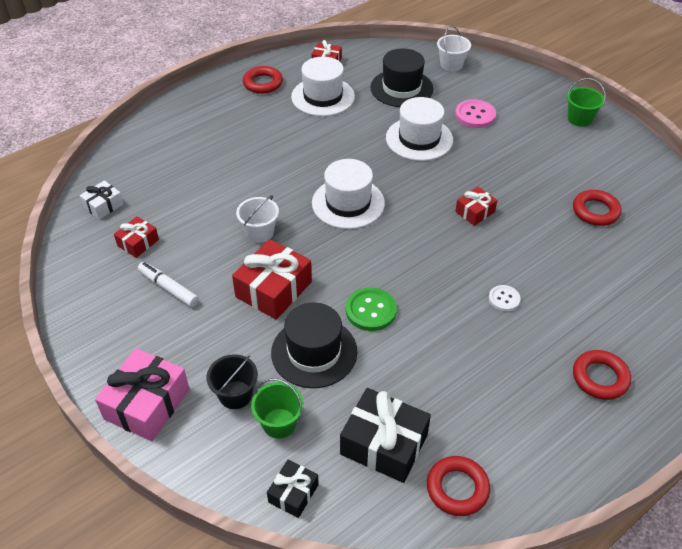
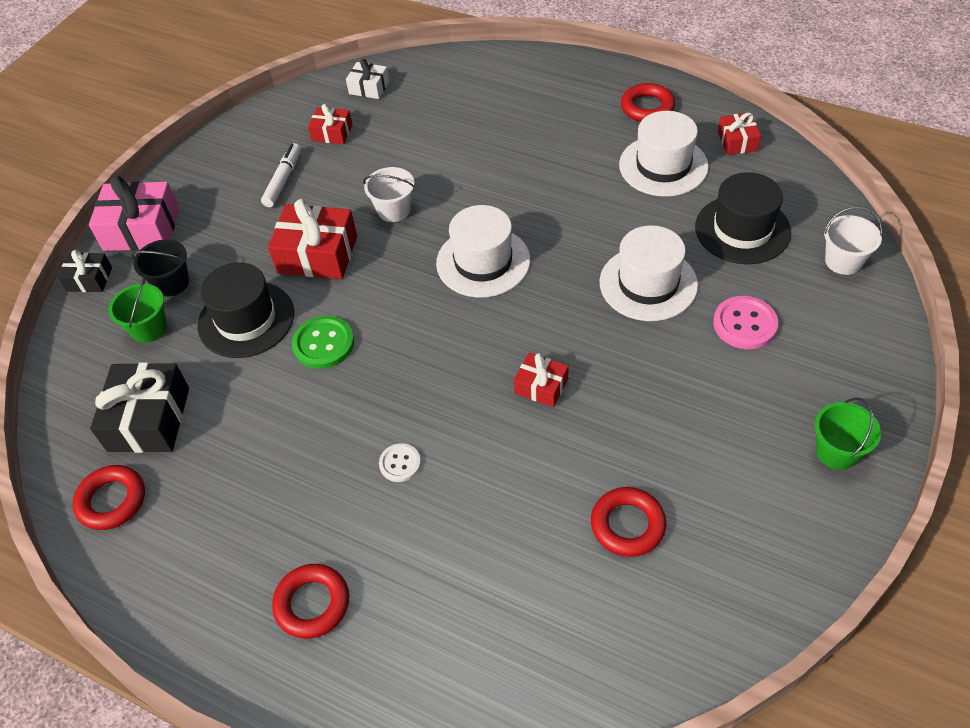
camera: 70 degrees right, 5 degrees up
(293, 493) = (74, 370): black gift -> black gift (89, 279)

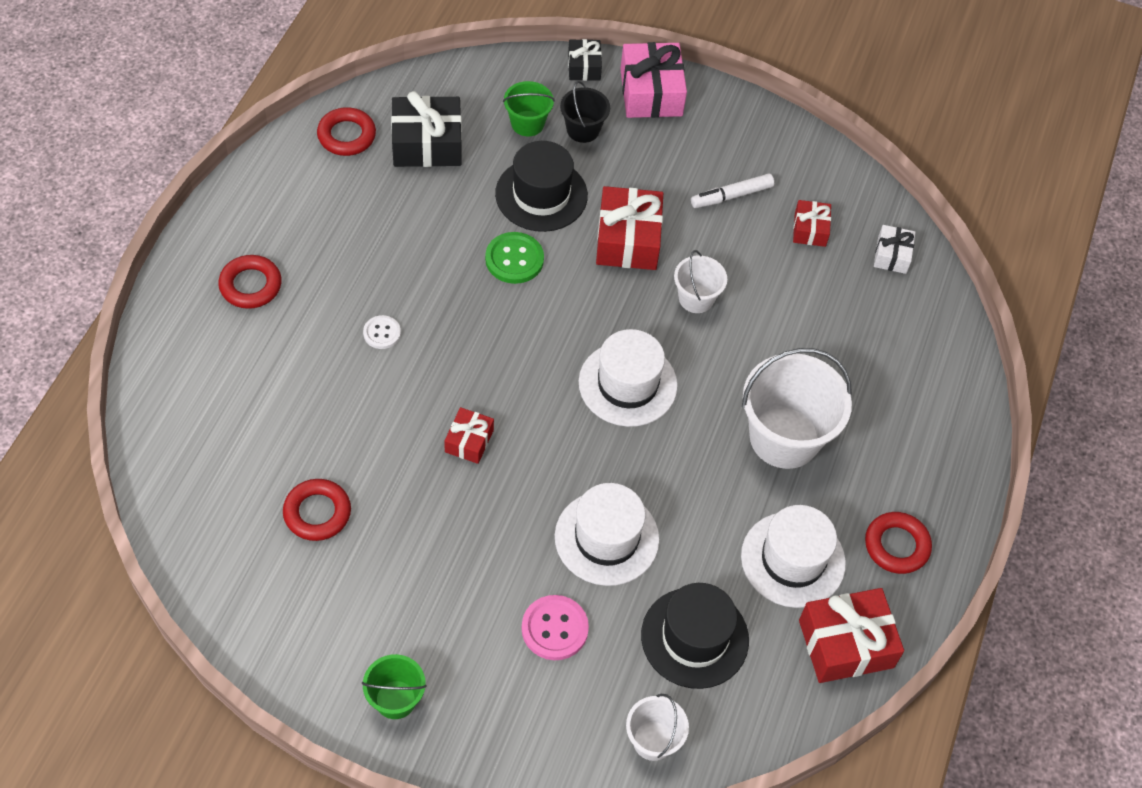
camera: 75 degrees right, 5 degrees up
(283, 180) = (731, 196): white marker -> white marker turned 150 degrees clockwise
(545, 163) = (784, 438): none -> white bucket
(737, 141) = (846, 644): red gift -> red gift, size x1.80

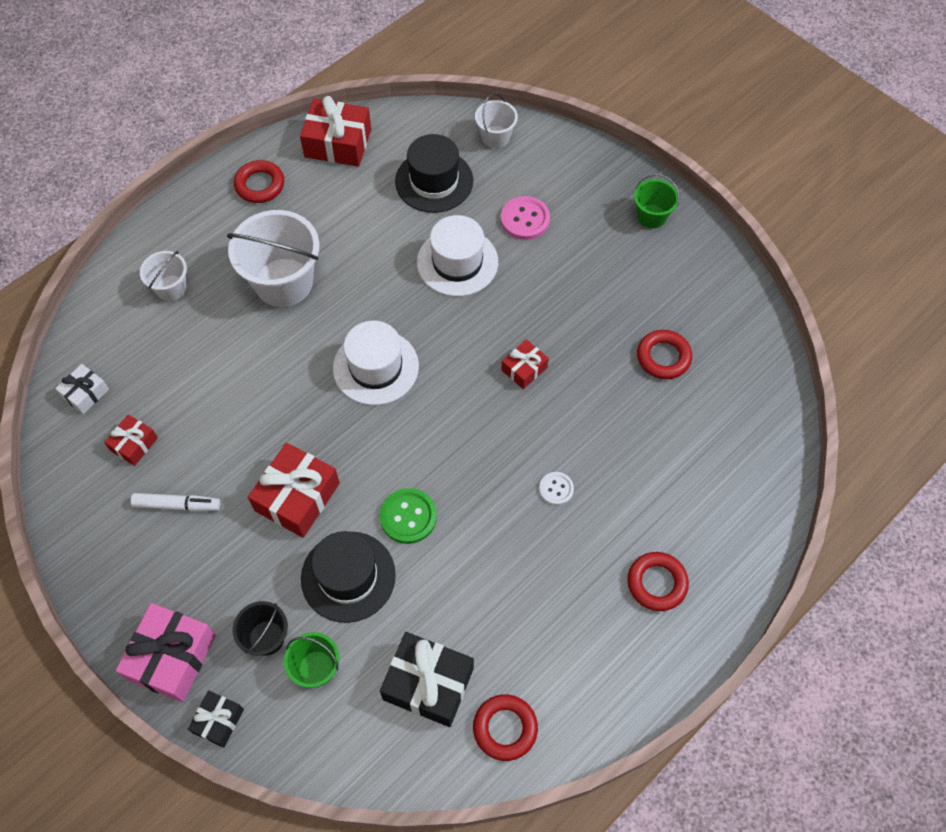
camera: 150 degrees left, 5 degrees up
(696, 298) = (275, 418): white bucket -> white bucket (171, 288)
(793, 559) = (336, 202): white hat -> none

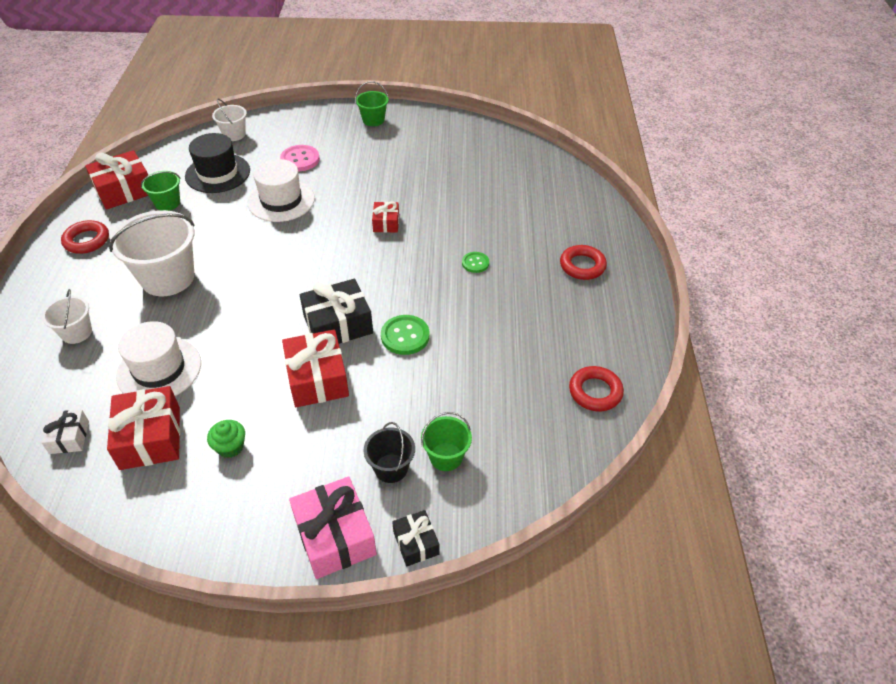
camera: 45 degrees left, 15 degrees down
(134, 444) = (150, 438): red gift -> red gift, size x1.80
(177, 505) = (230, 447): white marker -> green cupcake
(348, 576) = (405, 393): black hat -> none
(359, 188) = (167, 203): none -> green bucket
(376, 367) = (289, 279): white hat -> white hat (159, 369)
(428, 683) = (524, 407): black gift -> black gift (338, 324)
(556, 489) = (475, 263): white button -> green button
(663, 357) = (457, 172): red ring -> none

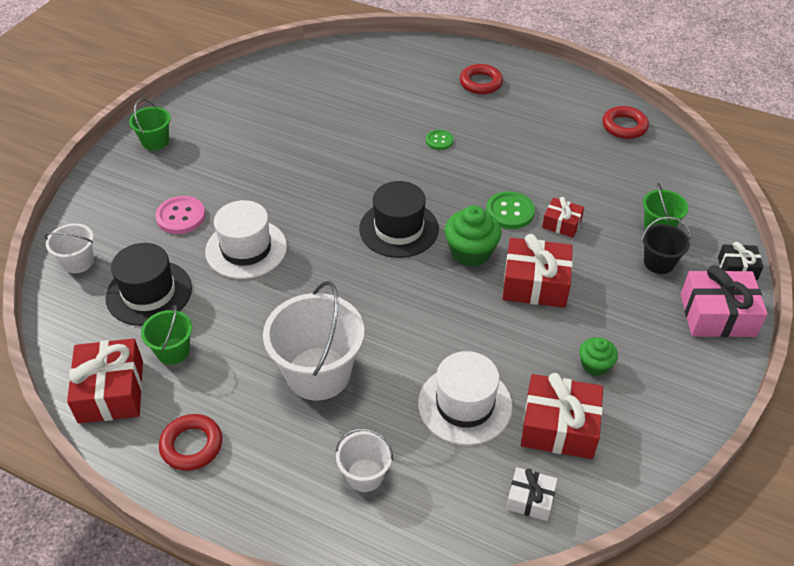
camera: 65 degrees left, 0 degrees up
(338, 324) = (471, 252): black gift -> green cupcake
(344, 272) = (399, 229): none -> black hat
(386, 223) = (342, 180): red gift -> red gift (561, 224)

